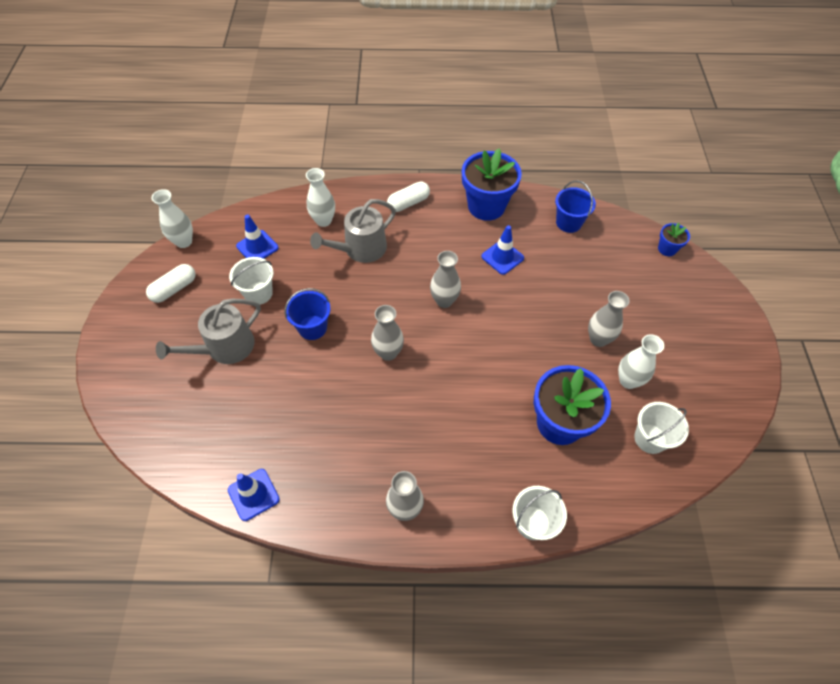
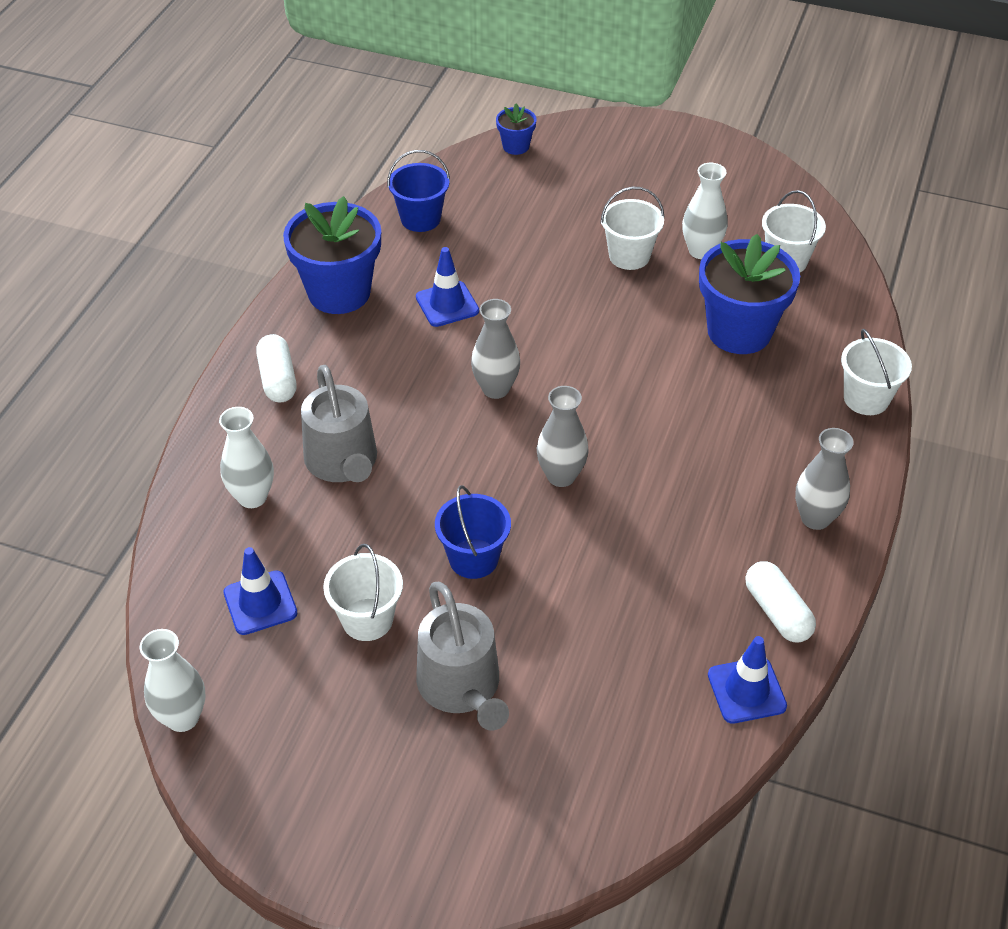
camera: 70 degrees left, 10 degrees down
(174, 289) = (293, 748): white capsule -> white capsule (777, 612)
(598, 339) = (629, 256): grey vase -> white bucket

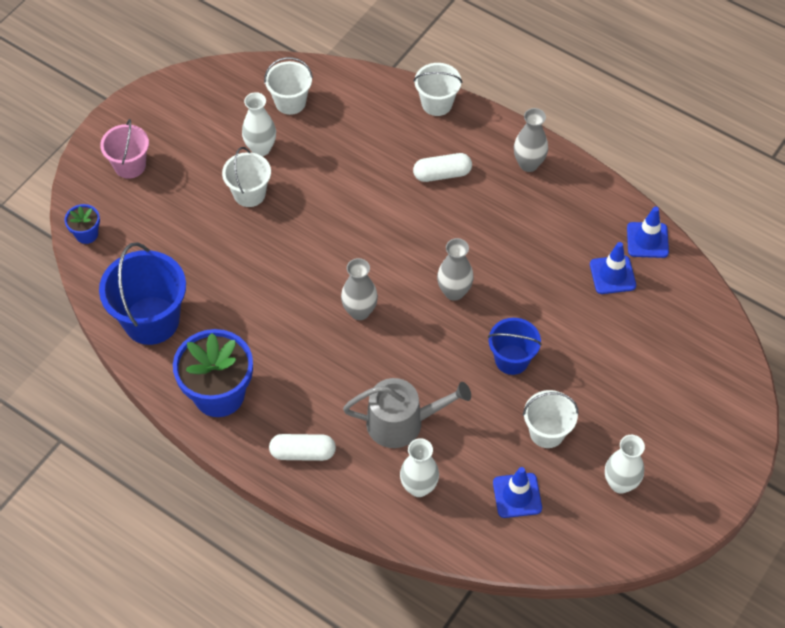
camera: 75 degrees left, 10 degrees up
(182, 717) = (601, 555): white vase -> white vase (620, 483)
(420, 219) = (151, 320): blue bucket -> blue bucket, size x1.66
(447, 304) = (259, 323): blue traffic cone -> blue traffic cone (612, 275)
(462, 687) = (612, 388): grey watering can -> none
(623, 155) = (130, 165): none -> pink bucket
(739, 331) = (352, 152): blue flower pot -> none
(777, 612) = (595, 207): white capsule -> white capsule (442, 174)

